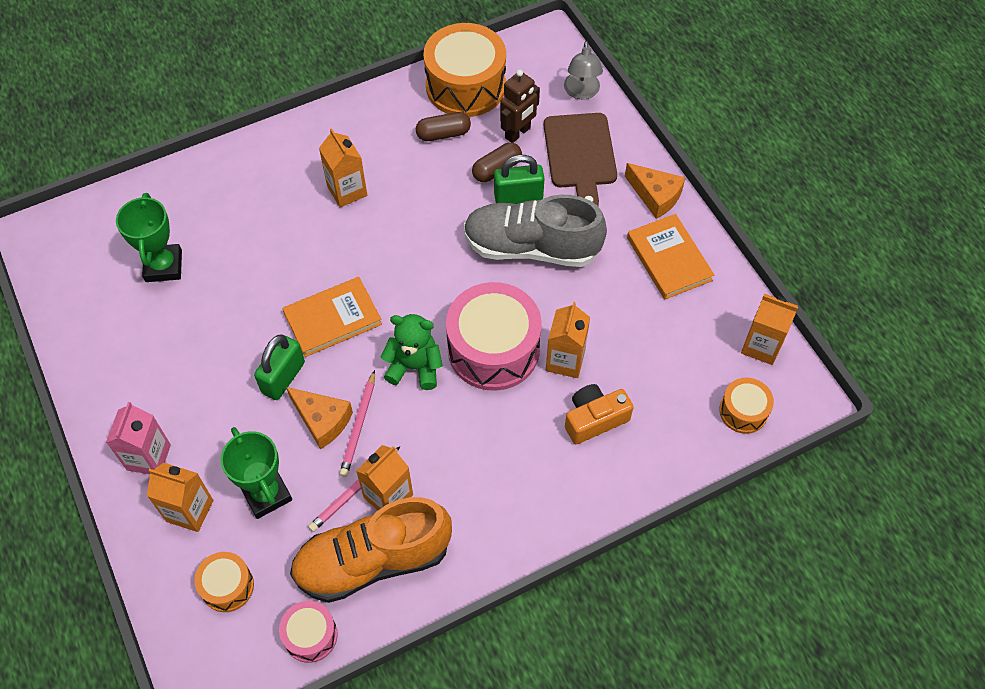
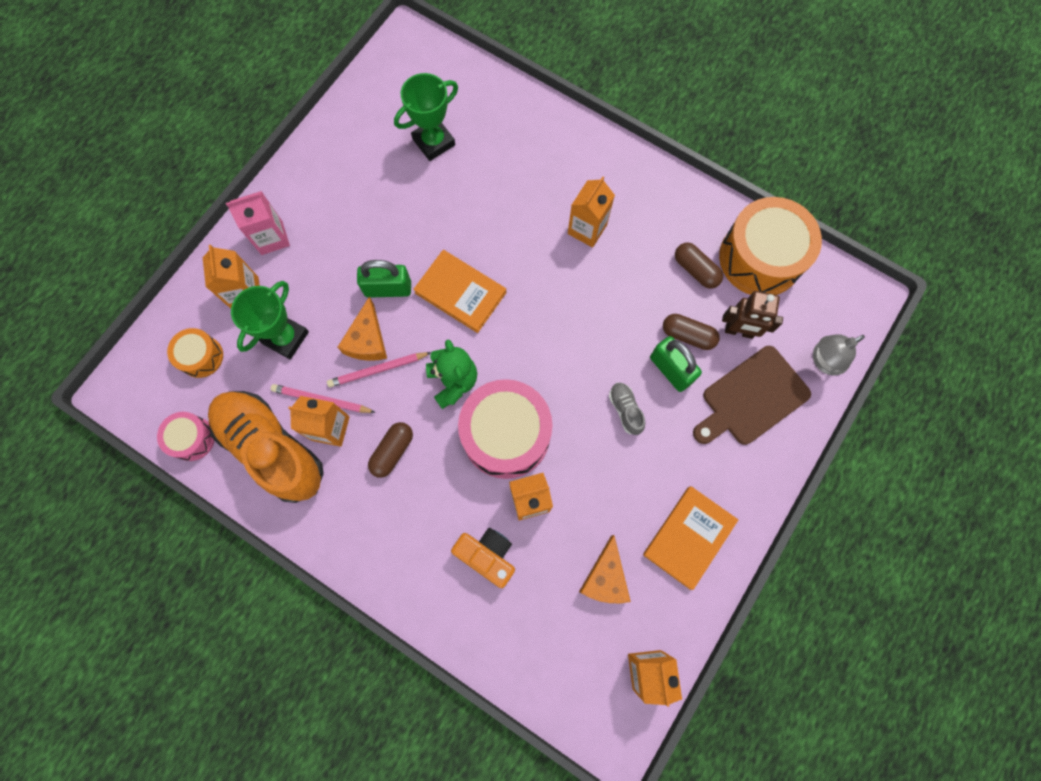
camera: 60 degrees right, 15 degrees up
(448, 451) = (392, 451): none -> brown capsule
(531, 247) = (625, 410): grey shoe -> grey shoe, size x0.40
(655, 196) = (751, 489): orange cheese -> orange cheese (605, 577)
(743, 411) = (569, 685): orange drum -> none

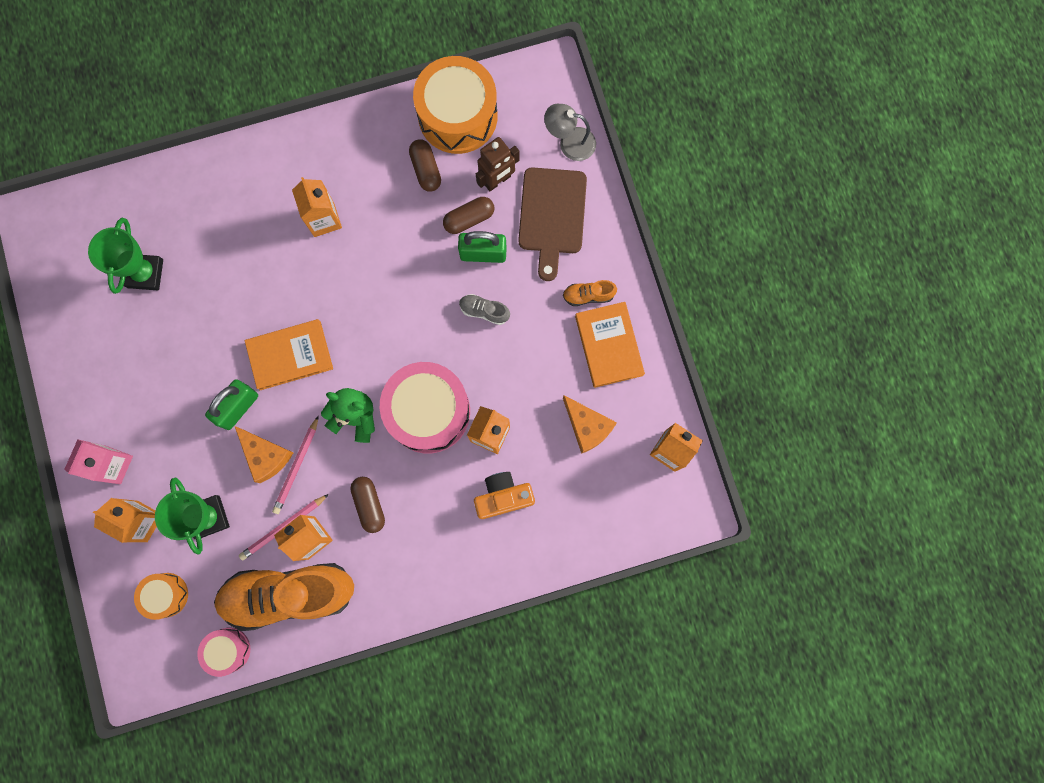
camera: 50 degrees left, 5 degrees up
(695, 270) = (426, 169): brown capsule -> brown capsule turned 75 degrees clockwise
(714, 484) = (588, 295): none -> orange shoe
(824, 361) = (569, 142): grey lamp -> grey lamp turned 90 degrees clockwise

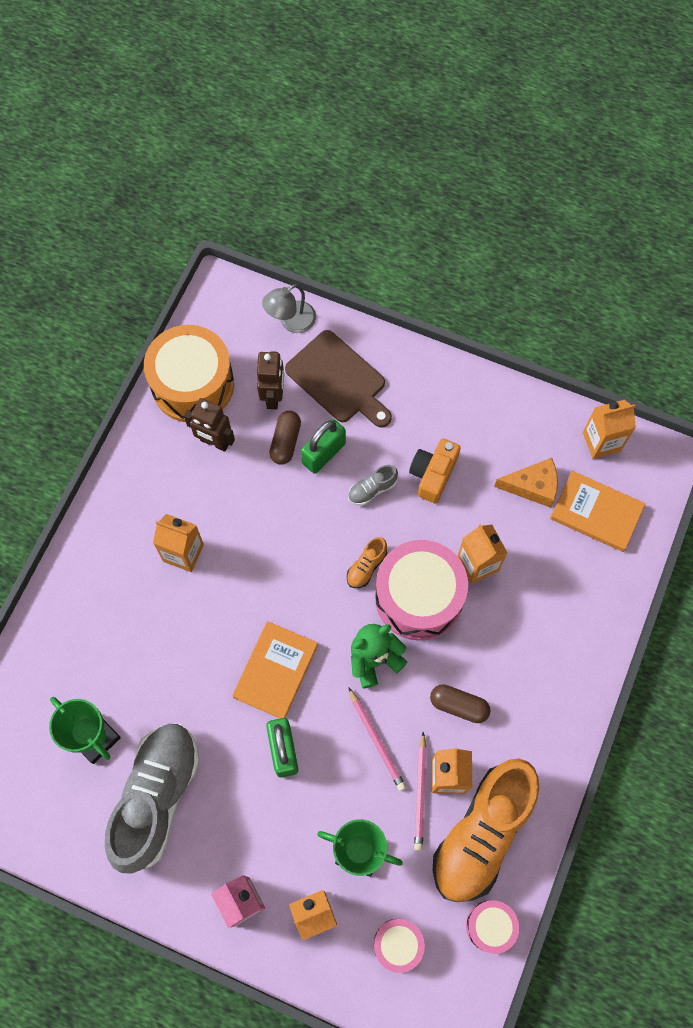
camera: 50 degrees left, 10 degrees down
(138, 349) = (157, 797): none -> grey shoe
(166, 595) = (398, 944): orange drum -> pink drum
(266, 455) = (345, 759): orange cheese -> none
(426, 169) = (214, 442): brown capsule -> brown robot
(503, 497) = (538, 594): orange camera -> orange camera (433, 474)
(588, 295) = (426, 404): orange shoe -> orange shoe (366, 567)
(609, 345) = (480, 420): orange book -> orange book (596, 512)

